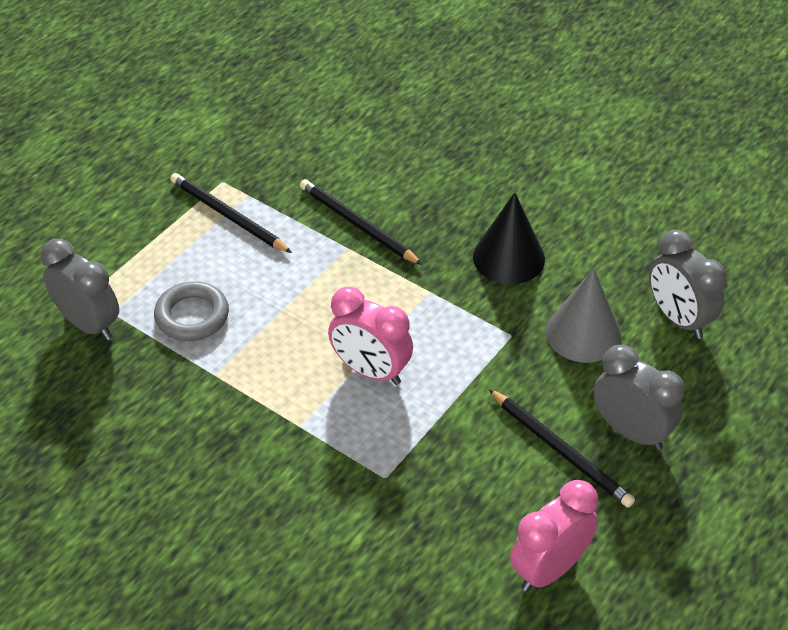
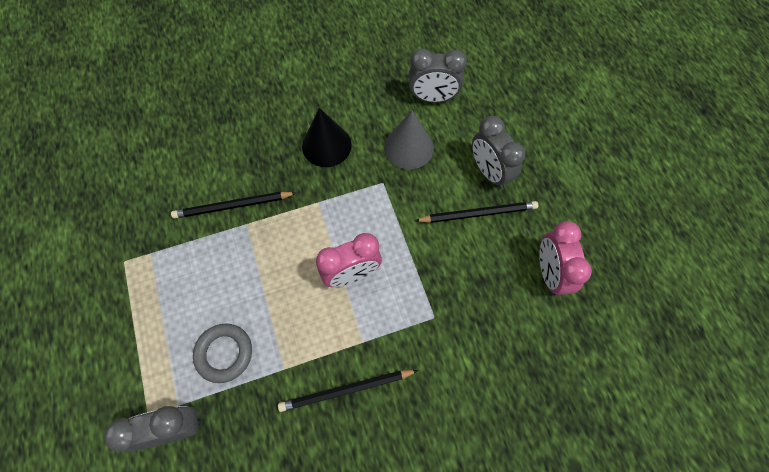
camera: 55 degrees left, 20 degrees up
(228, 216) = (157, 277): black pencil -> black pencil (346, 390)
(631, 431) = (489, 172): grey clock -> grey clock turned 105 degrees counterclockwise

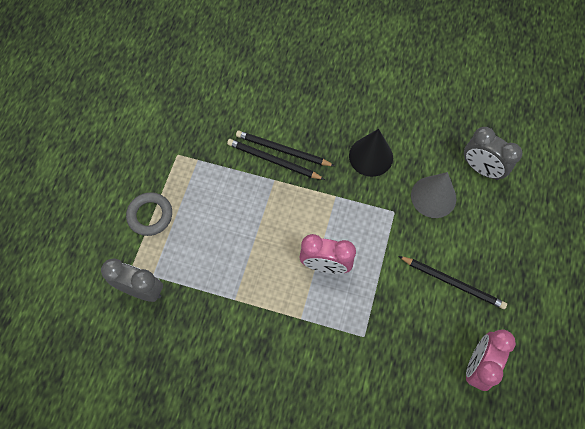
camera: 35 degrees right, 0 degrees up
(224, 353) = (203, 262): grey ring -> grey ring (150, 215)
(346, 390) = (267, 343): black pencil -> black pencil (282, 150)
(489, 172) = (485, 256): grey clock -> none

